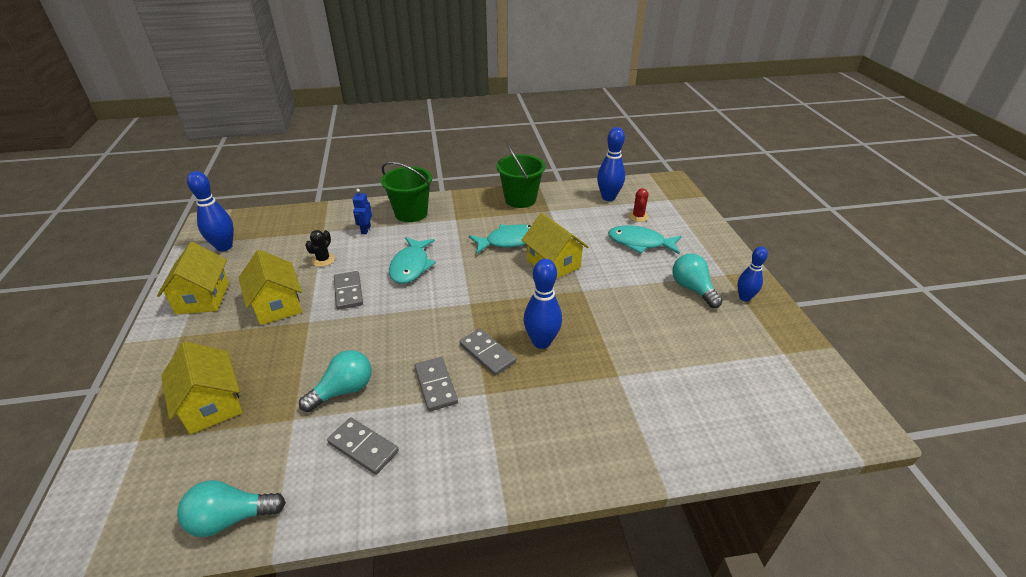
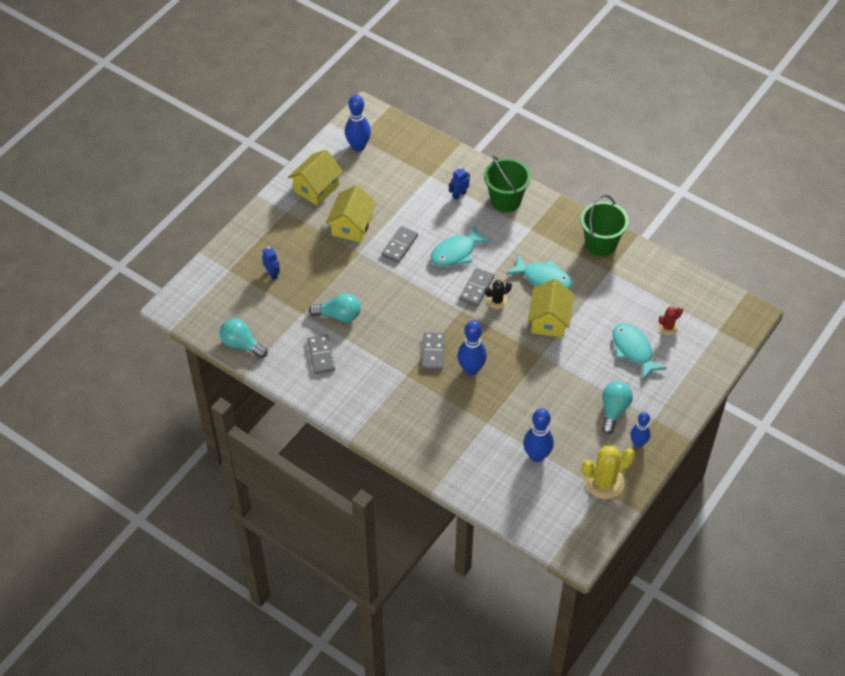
camera: 45 degrees right, 15 degrees up
(212, 404) = (272, 274): yellow house -> blue robot
(323, 260) = (408, 205): black cactus -> black cactus (497, 301)
(435, 385) = (386, 349): grey domino -> grey domino (476, 288)
(608, 197) = (672, 292): blue bowling pin -> blue bowling pin (536, 456)
(775, 345) = (604, 482): none -> yellow cactus

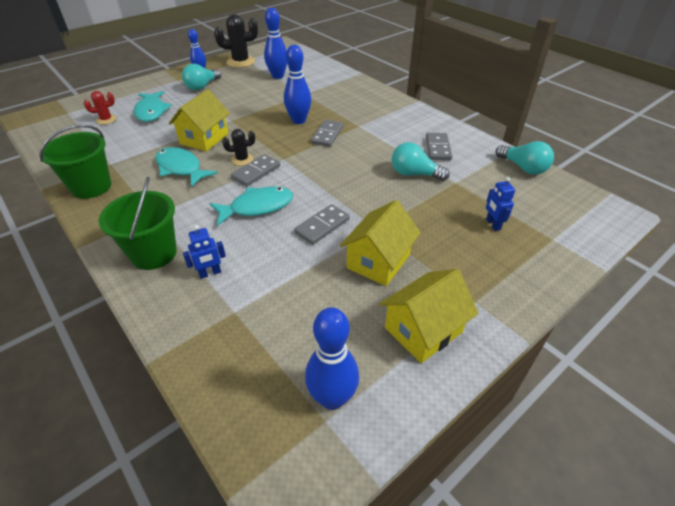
camera: 165 degrees left, 10 degrees down
(604, 482) = (240, 62): yellow cactus -> black cactus

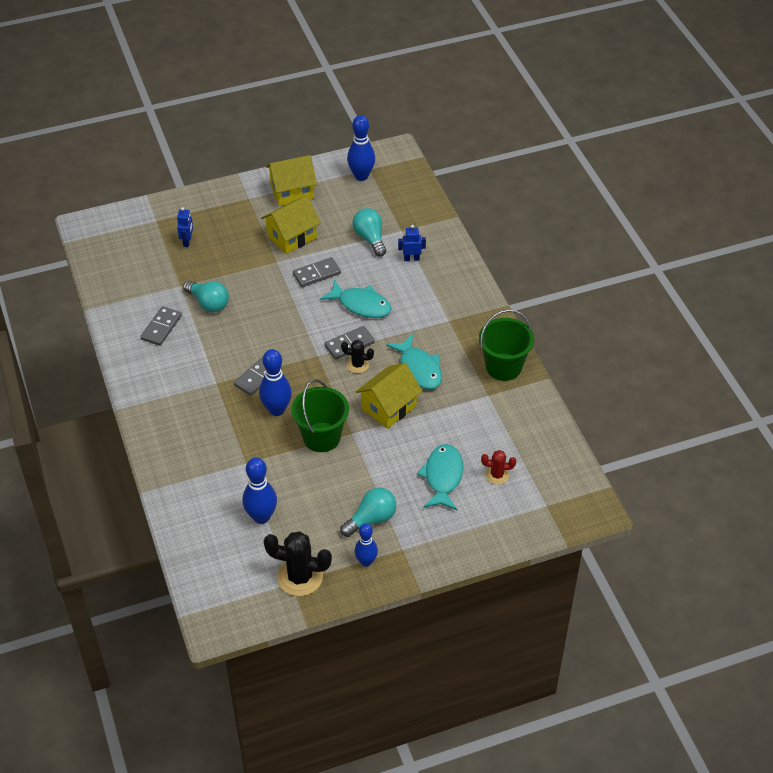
camera: 160 degrees left, 5 degrees up
(154, 253) = (450, 284): green bucket -> green bucket (321, 437)
(257, 207) = (361, 305): turquoise fish -> turquoise fish turned 150 degrees counterclockwise
(523, 168) = (107, 284): turquoise light bulb -> turquoise light bulb (370, 238)

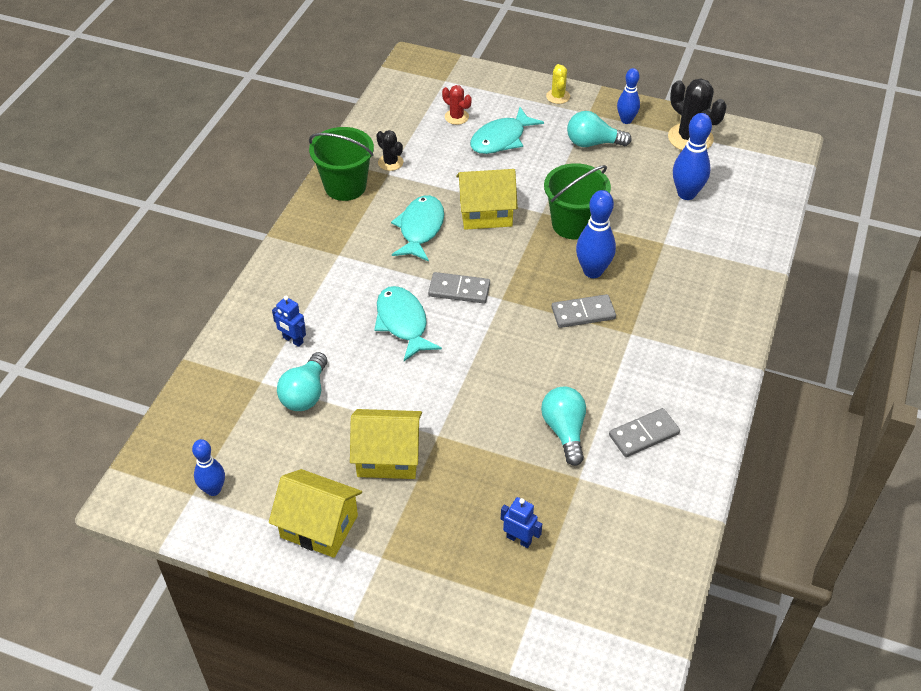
camera: 140 degrees left, 0 degrees up
(187, 241) = (519, 539): blue robot -> blue robot turned 75 degrees clockwise
(316, 274) = (410, 389): grey domino -> none
(357, 365) = (472, 266): black cactus -> black cactus (390, 162)
(361, 176) = (213, 489): blue bowling pin -> blue bowling pin, size x0.66
(442, 550) = (558, 96): none -> yellow cactus

